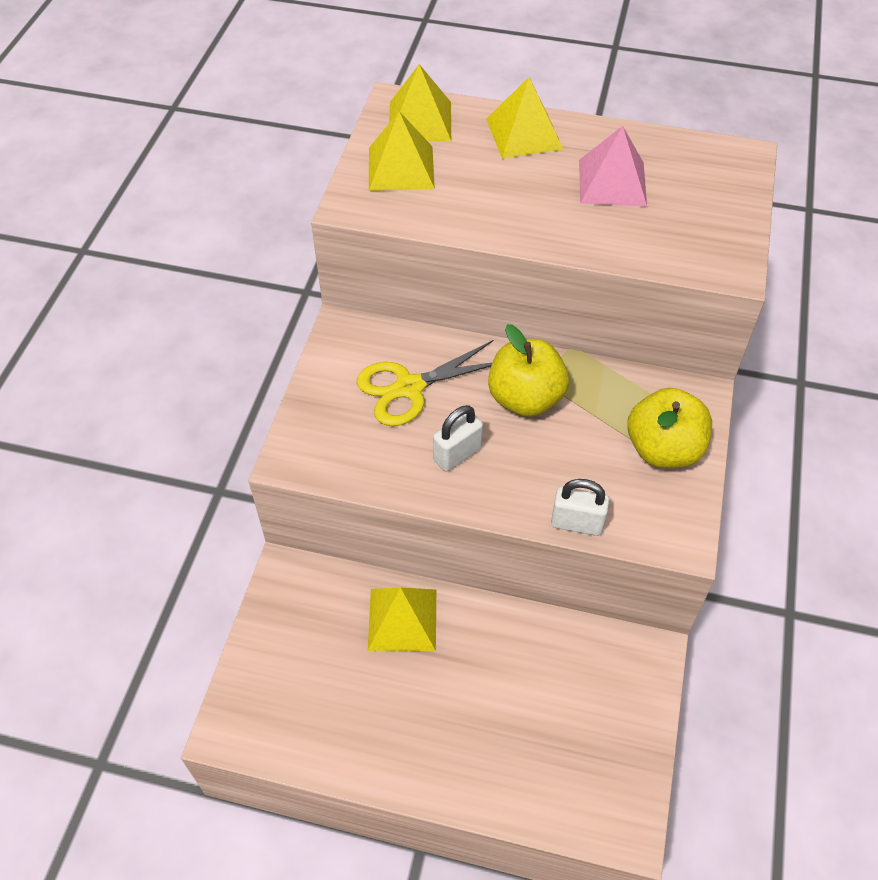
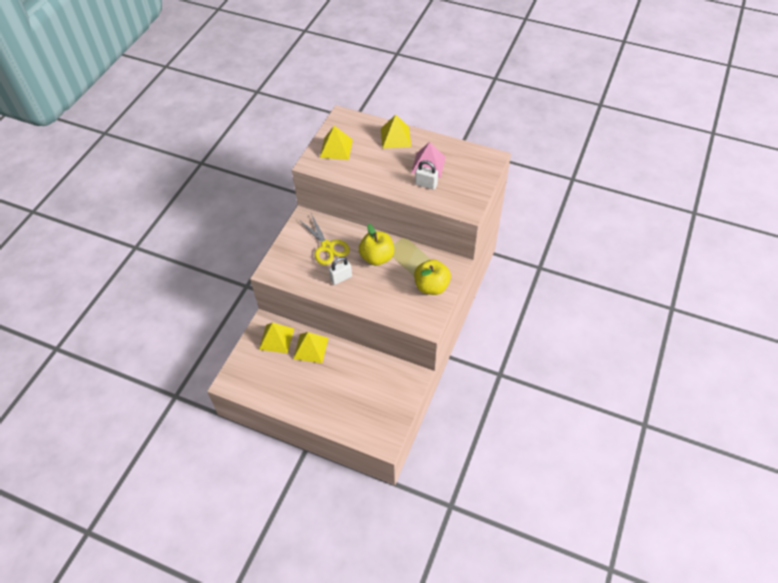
camera: 10 degrees right, 0 degrees up
(409, 388) = (327, 247): yellow scissors -> yellow scissors turned 105 degrees counterclockwise
(420, 121) = (350, 126): yellow pyramid -> yellow pyramid (276, 339)
(577, 523) = (384, 313): white padlock -> white padlock (426, 184)

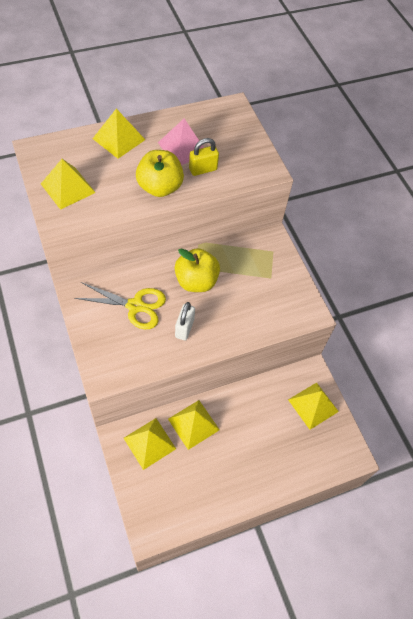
camera: 50 degrees left, 5 degrees up
(393, 395) = (313, 405): none -> yellow pyramid
(426, 184) = (203, 169): white padlock -> yellow padlock
(431, 286) = (275, 273): yellow apple -> yellow apple (160, 187)

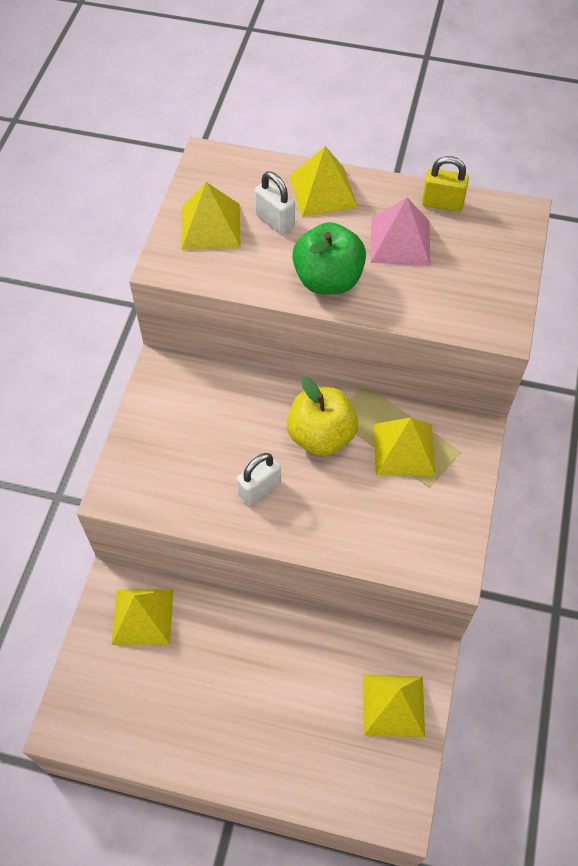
camera: 40 degrees right, 0 degrees up
(104, 168) = (275, 220): none -> white padlock
(135, 306) = (219, 425): yellow scissors -> none
(160, 187) = (328, 280): yellow apple -> green apple
(193, 424) = (213, 627): yellow pyramid -> yellow pyramid (403, 449)
(203, 169) = (405, 283): yellow padlock -> yellow padlock (442, 204)

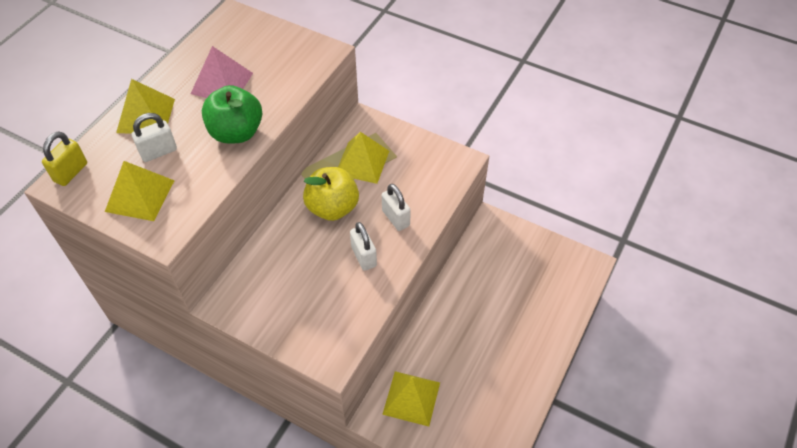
camera: 75 degrees left, 5 degrees down
(328, 510) = (396, 218): none -> white padlock
(393, 705) = (518, 249): yellow pyramid -> none
(442, 204) = (199, 52): yellow padlock -> yellow padlock (71, 172)

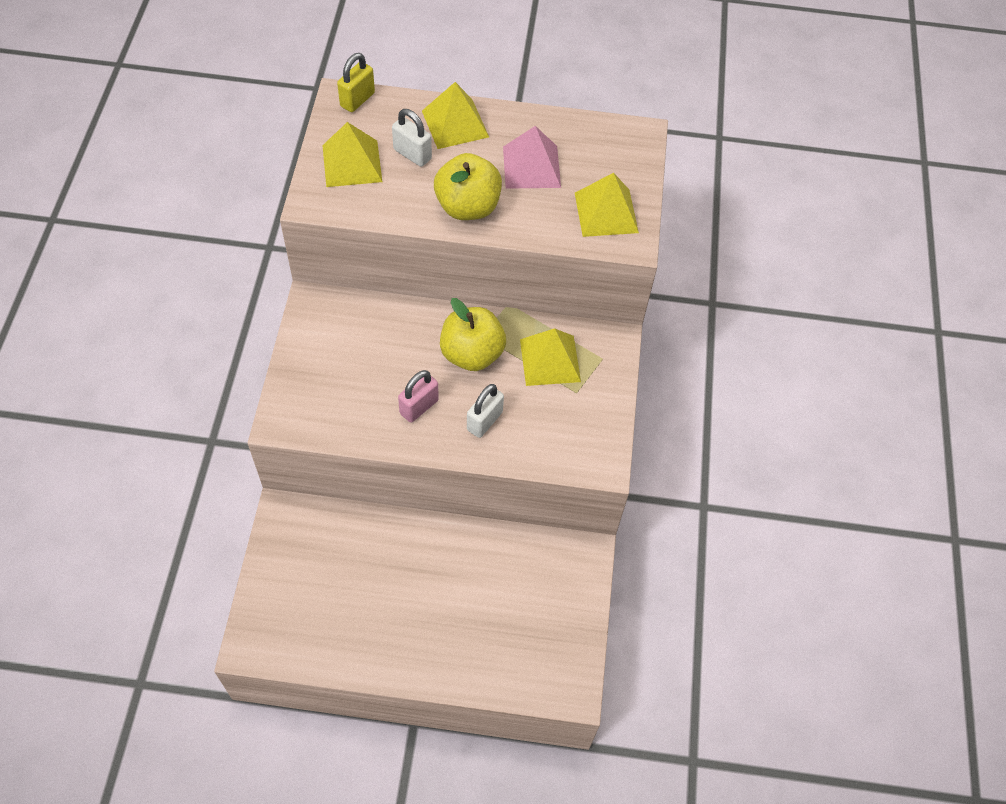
camera: 65 degrees right, 5 degrees up
(71, 172) = (357, 100): yellow padlock -> yellow padlock turned 60 degrees counterclockwise
(236, 132) = (468, 207): green apple -> yellow apple
(364, 256) = (419, 407): white padlock -> pink padlock
(411, 398) = (315, 539): yellow pyramid -> yellow pyramid (606, 212)

